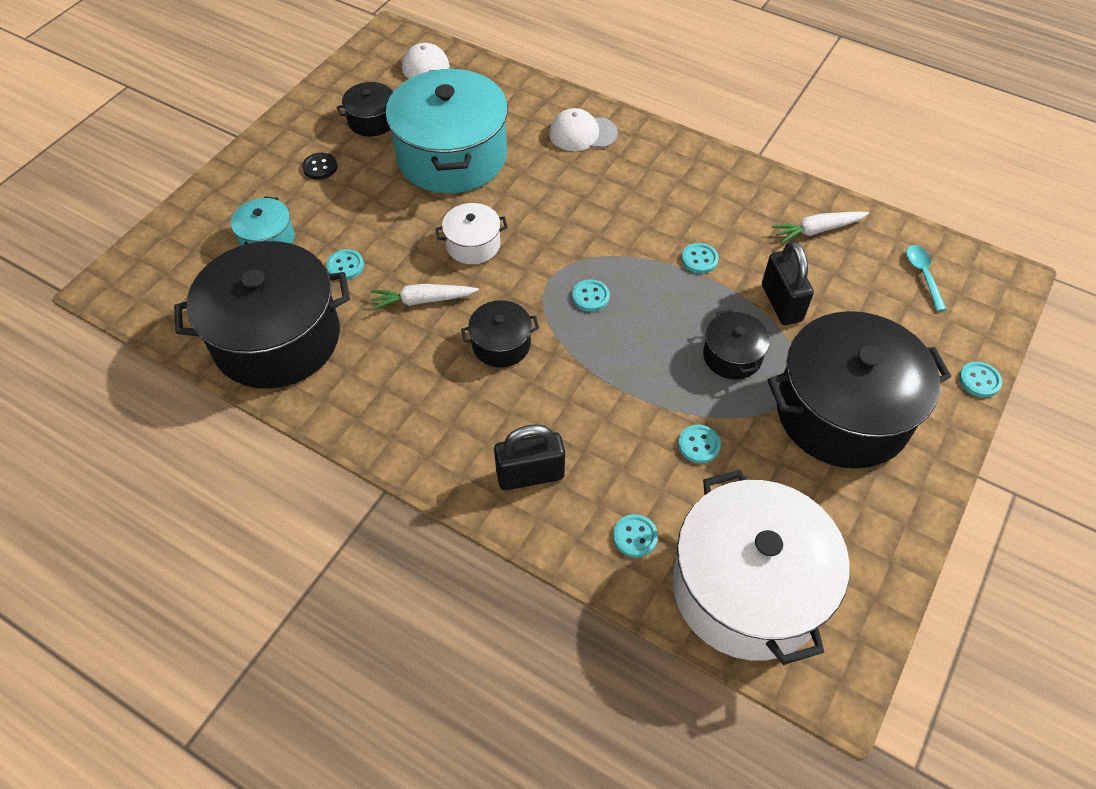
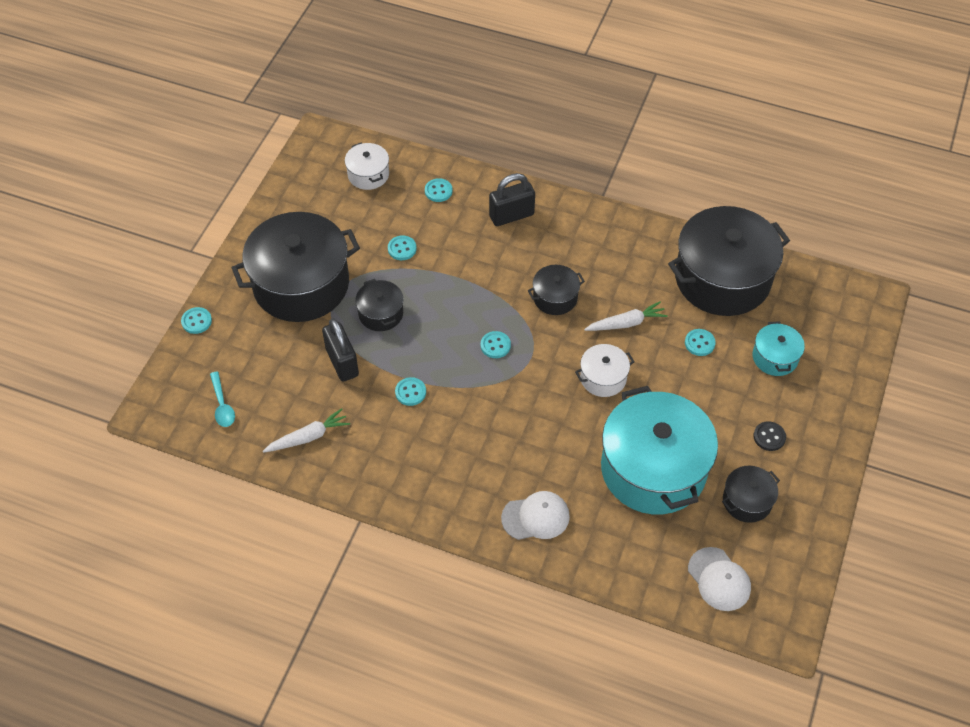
camera: 170 degrees right, 0 degrees up
(747, 588) = (368, 174): white pot -> white pot, size x0.46

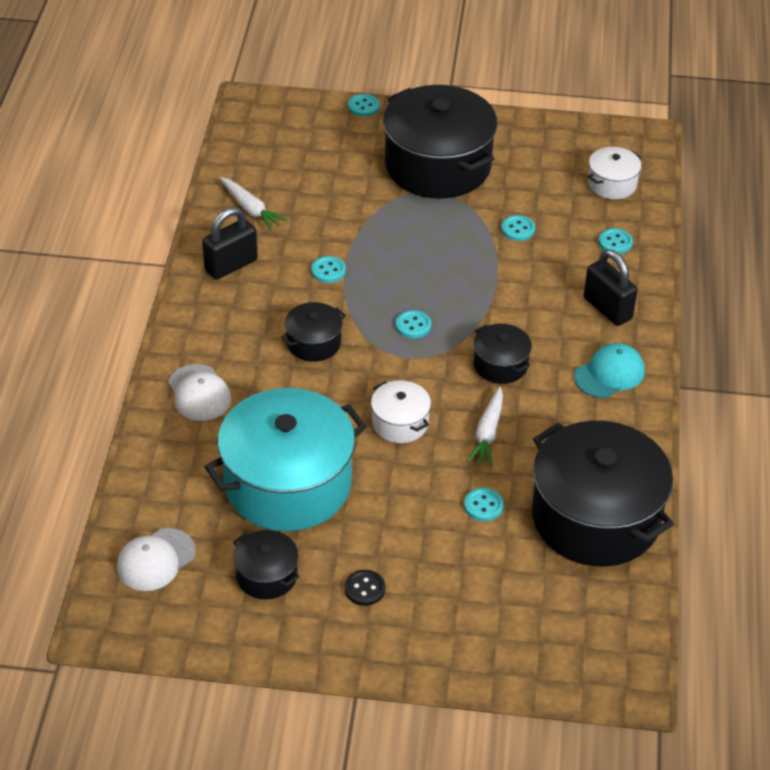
camera: 75 degrees right, 10 degrees down
(222, 405) = (270, 145): turquoise spoon -> none
(342, 362) = (349, 214): black padlock -> black padlock (231, 265)
(380, 313) = (422, 230): black pot -> black pot (313, 343)
(581, 233) = (609, 374): none -> turquoise cap
(626, 323) = (487, 433): white carrot -> white carrot turned 45 degrees clockwise
(775, 357) = (489, 584): turquoise pot -> none

